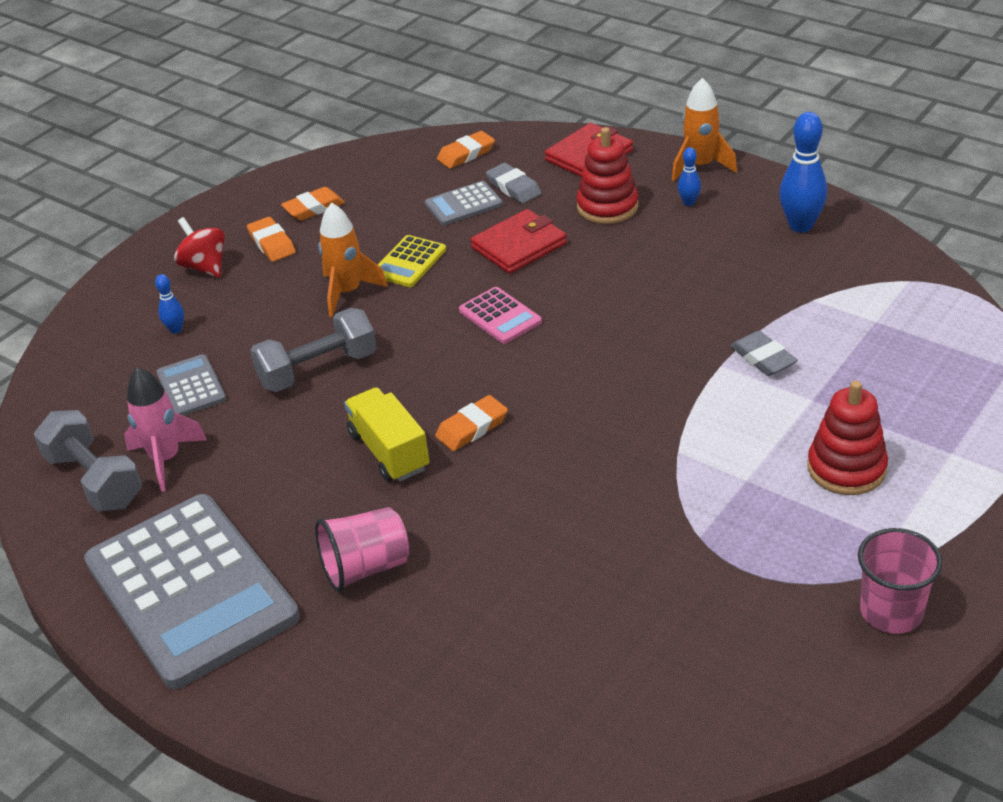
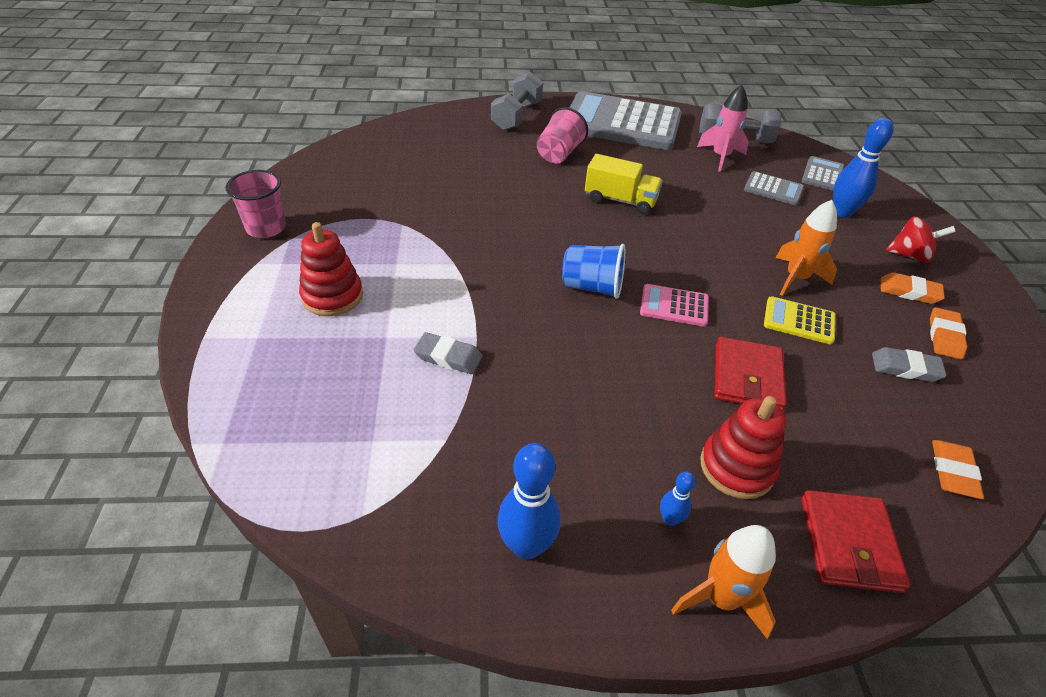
camera: 135 degrees right, 5 degrees up
(176, 330) = (842, 212): blue bowling pin -> blue bowling pin, size x1.96
(318, 369) = (726, 224): grey dumbbell -> grey dumbbell (517, 116)
(409, 262) = (799, 321): yellow calculator -> yellow calculator turned 60 degrees counterclockwise
(463, 204) = (853, 401): grey calculator -> grey calculator (822, 174)
(472, 427) = (593, 229): orange eraser -> none
(513, 187) = (846, 447): grey eraser -> grey eraser (905, 368)
(555, 364) = (592, 287): none -> blue cup

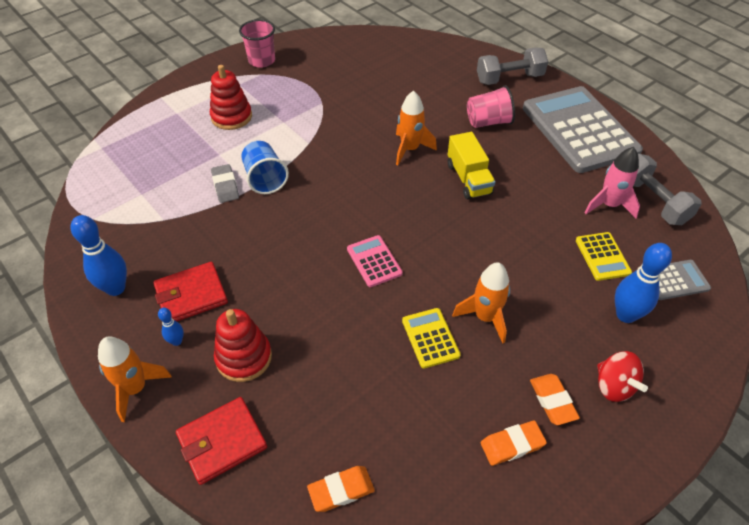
camera: 55 degrees right, 5 degrees up
(543, 209) = (410, 149): none -> orange rocket
(592, 287) = (351, 212): blue cup -> blue cup (265, 179)
(747, 377) = (335, 331): red wallet -> red wallet (191, 295)
(773, 189) = (602, 256): grey calculator -> yellow calculator
(905, 368) = (439, 426): grey eraser -> none

